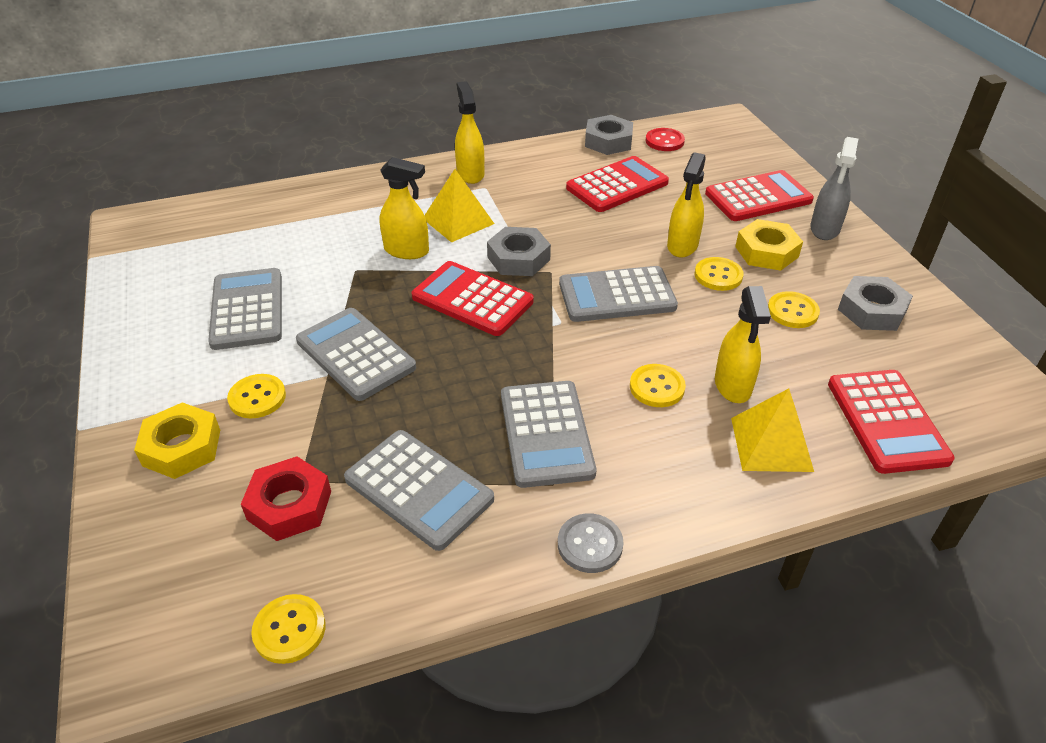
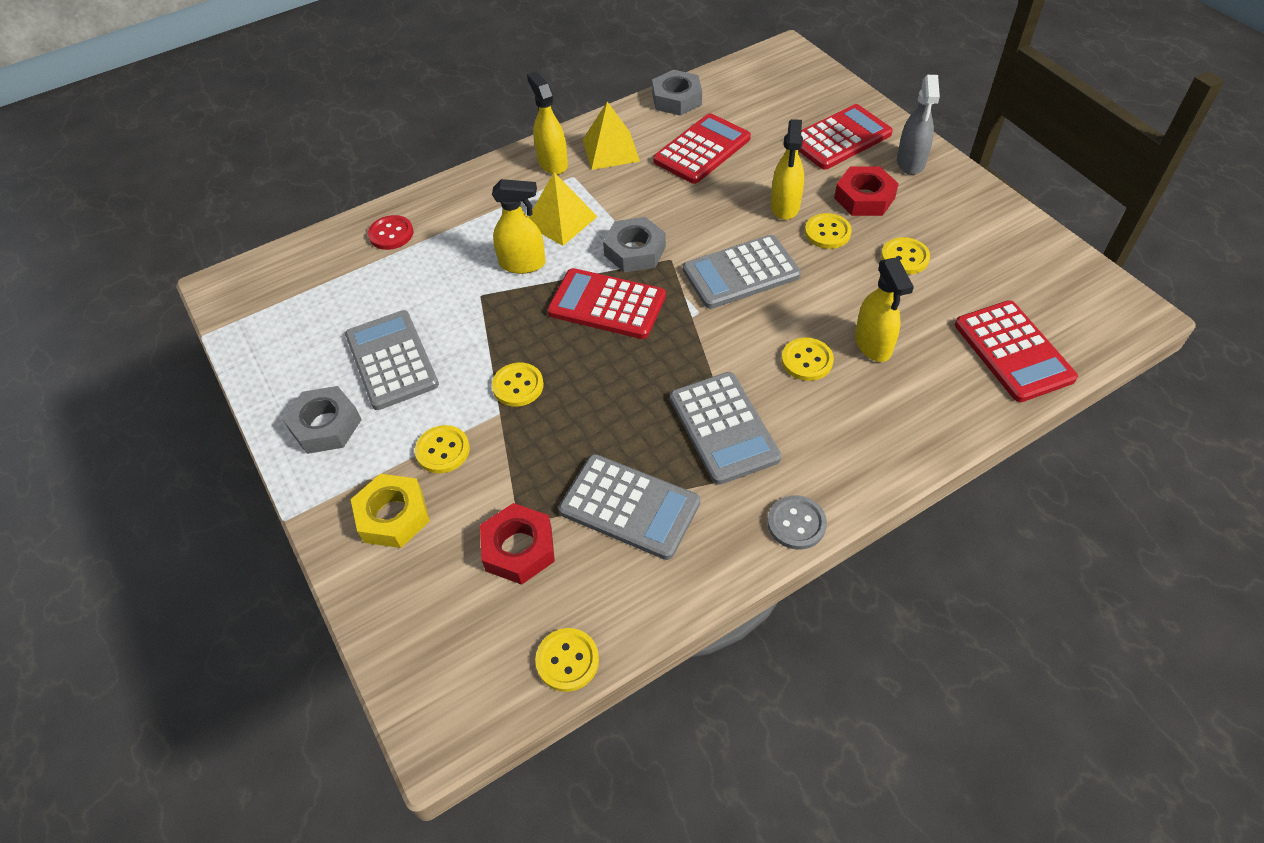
camera: 10 degrees left, 10 degrees up
(355, 354) = (518, 386): grey calculator -> yellow button
(664, 141) = (732, 89): red button -> red button (391, 234)
(766, 252) = (864, 198): yellow nut -> red nut
(771, 444) = (922, 395): yellow pyramid -> yellow pyramid (610, 150)
(872, 310) = (974, 242): grey nut -> grey nut (326, 425)

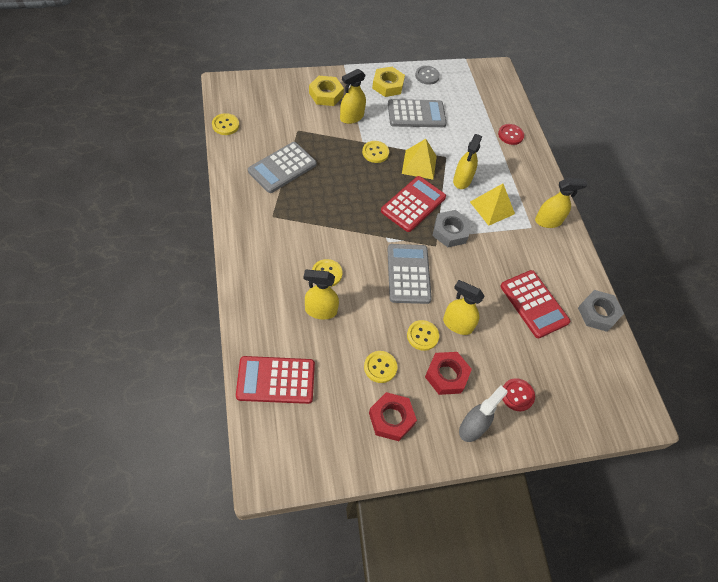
camera: 100 degrees right, 5 degrees up
(326, 425) = (388, 85): grey nut -> yellow nut
(443, 450) = (351, 117): yellow button -> yellow spray bottle
(519, 548) = (285, 126): red nut -> red nut (391, 419)
(610, 150) = (551, 254): yellow pyramid -> yellow pyramid (419, 164)
(723, 428) = (304, 219): grey calculator -> none
(796, 523) = (235, 222): grey button -> grey button (427, 76)
(840, 138) = (517, 395): red calculator -> red button
(910, 162) = (472, 427): grey spray bottle -> grey spray bottle turned 105 degrees clockwise

